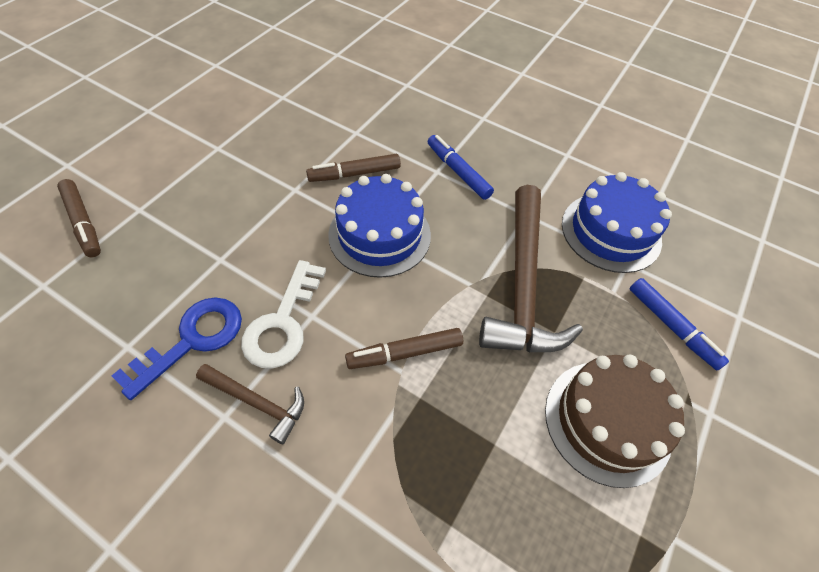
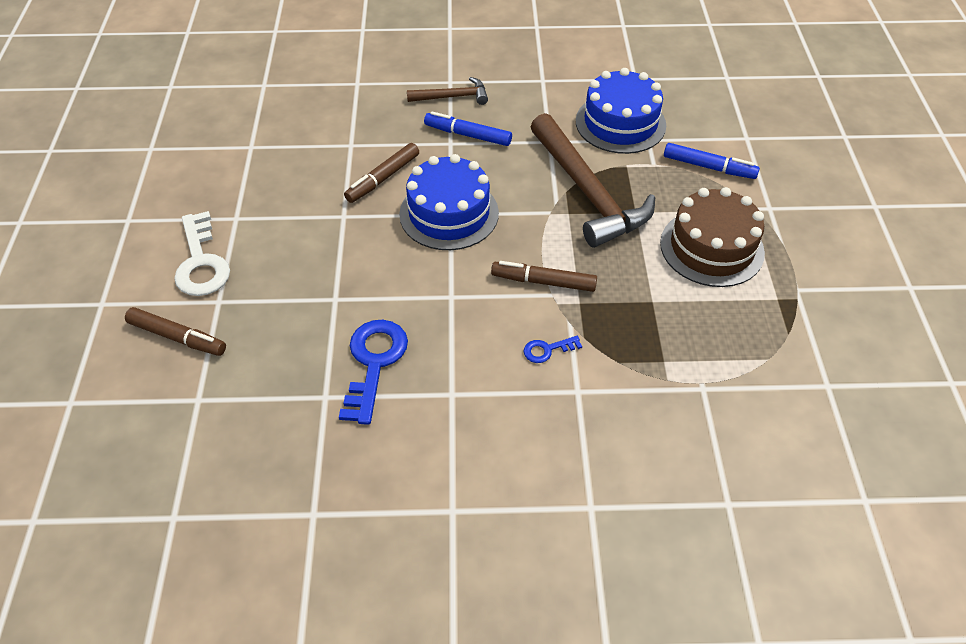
camera: 30 degrees left, 5 degrees down
(257, 403) = (467, 372): brown hammer -> brown hammer (453, 97)
(282, 323) = (433, 313): white key -> white key (201, 263)
(346, 429) = (547, 350): none -> blue key
(405, 353) = (543, 282): brown marker -> brown marker turned 60 degrees clockwise

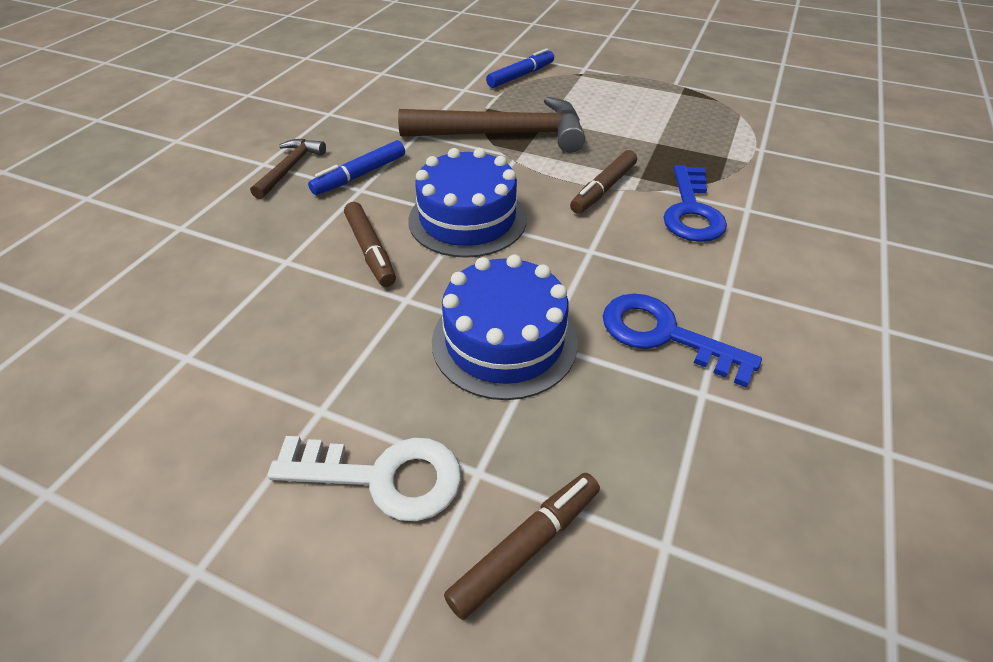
camera: 65 degrees left, 5 degrees down
(547, 350) = (691, 211): blue key -> blue key, size x2.07
(620, 123) = (431, 95): blue cake -> blue cake (504, 341)
(711, 247) = (612, 101): brown cake -> none

